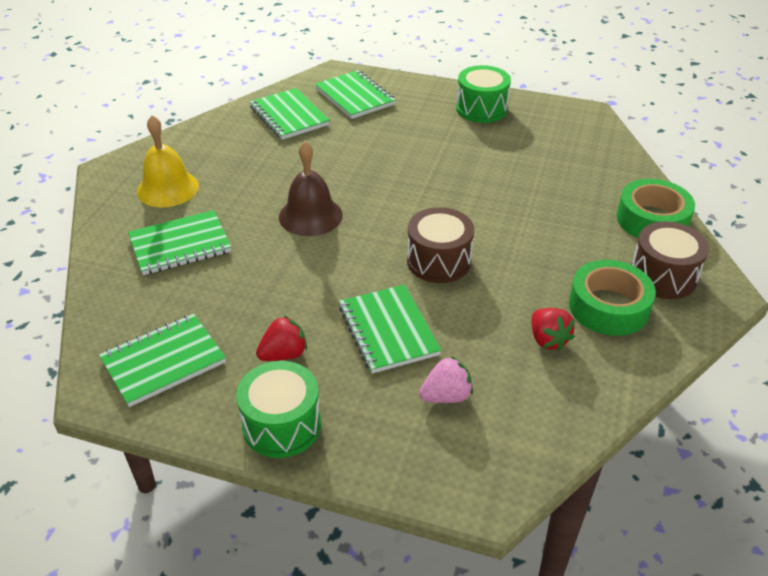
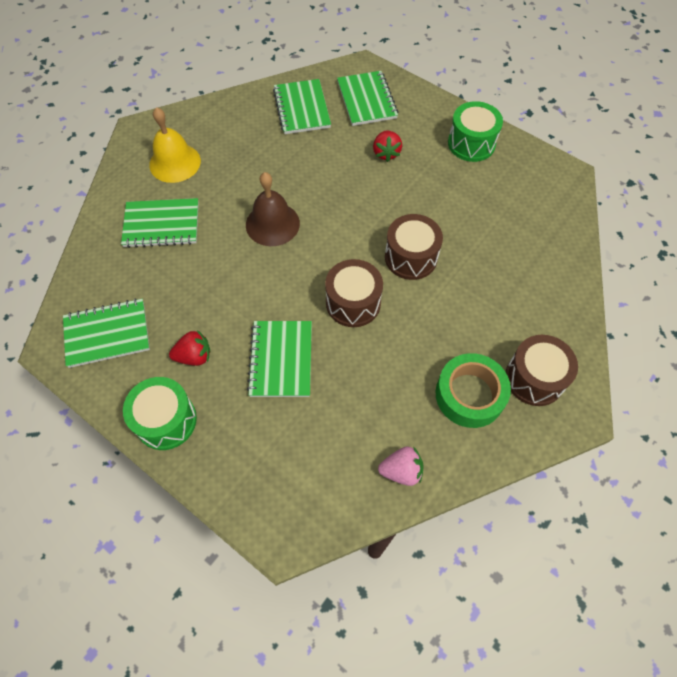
camera: 20 degrees right, 20 degrees up
(446, 396) = (296, 437): pink strawberry -> pink strawberry (401, 471)
(476, 209) = (411, 257): none -> brown drum
(548, 340) = (402, 411): red strawberry -> red strawberry (386, 153)
(652, 220) = (559, 315): green tape -> none

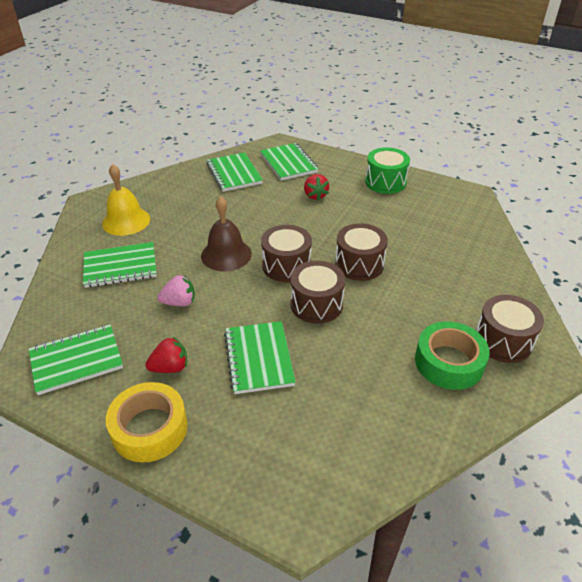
camera: 10 degrees left, 20 degrees down
(166, 420) = (149, 428): green drum -> yellow tape
(333, 248) = (286, 265): none -> brown drum
(401, 471) = (405, 437): pink strawberry -> pink strawberry (179, 302)

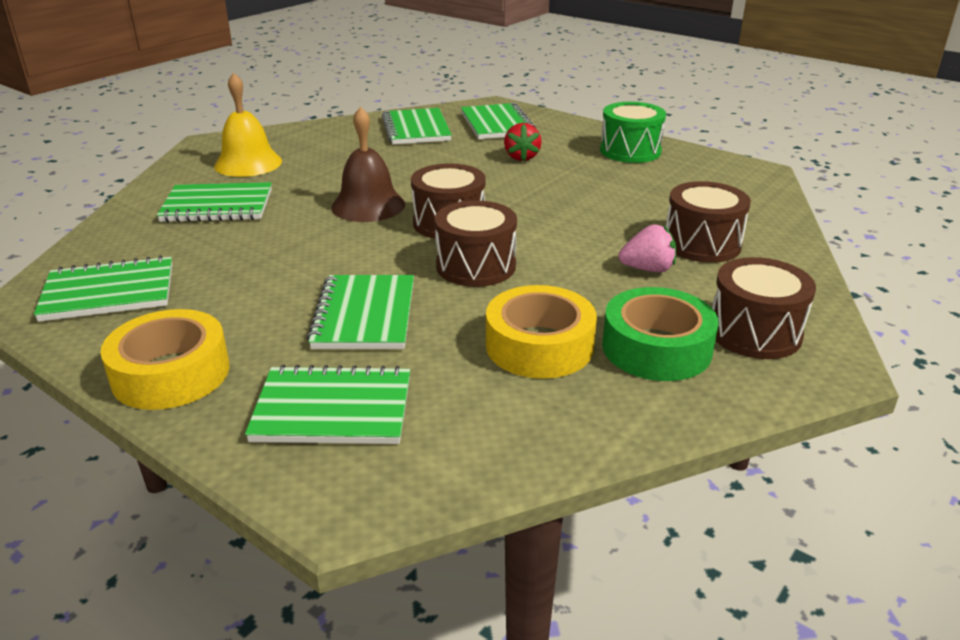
camera: 10 degrees right, 10 degrees down
(170, 367) = (233, 312): red strawberry -> none
(179, 302) = (279, 247): pink strawberry -> pink strawberry (648, 269)
(266, 443) = (333, 409): none -> green notebook
(359, 264) = (557, 230): brown drum -> brown drum (702, 244)
(377, 370) = (539, 346): none -> yellow tape

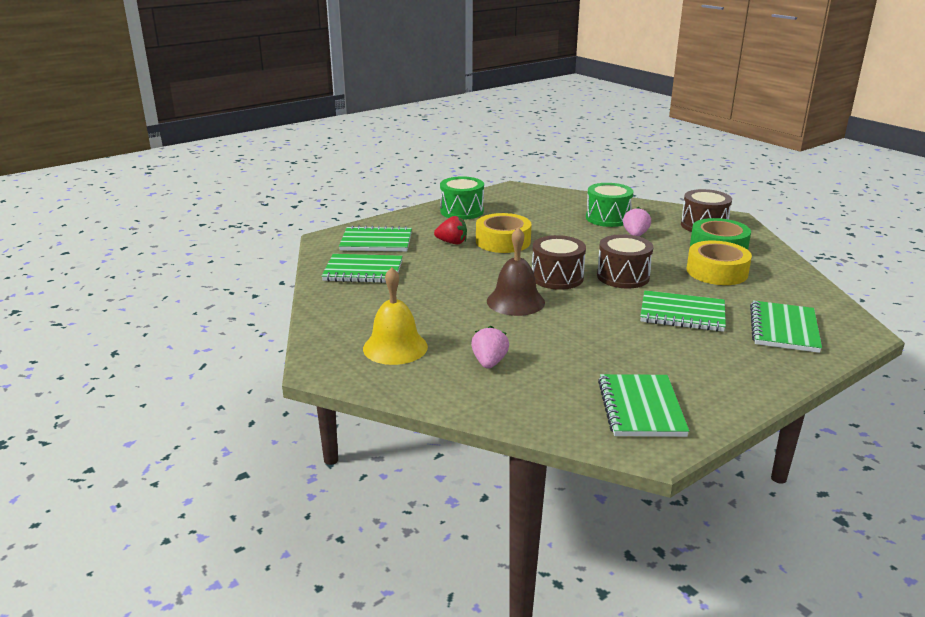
camera: 75 degrees left, 5 degrees down
(171, 373) = (753, 378): yellow tape -> yellow tape (503, 241)
(217, 206) = (489, 362): green notebook -> pink strawberry
(702, 244) = (608, 218): brown drum -> green drum

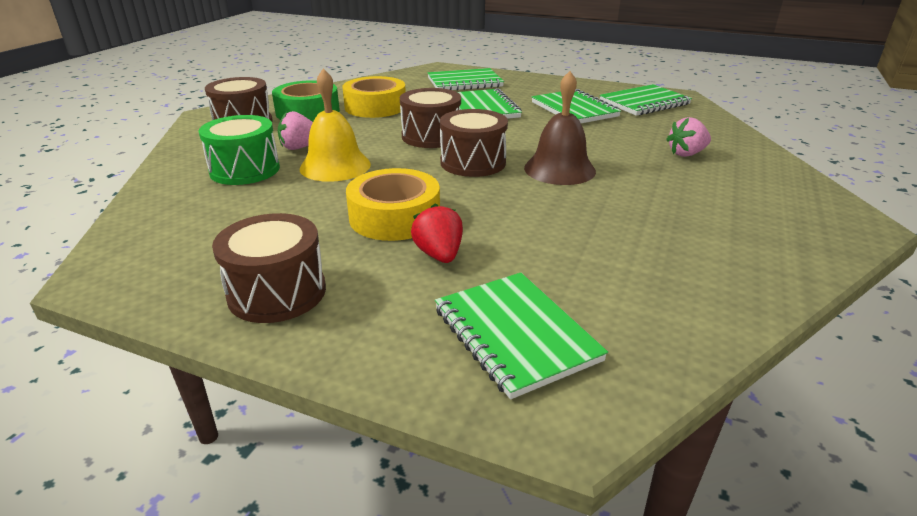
camera: 120 degrees left, 5 degrees up
(363, 271) = (636, 296): green notebook -> green notebook (574, 109)
(395, 347) = (750, 199): yellow bell -> yellow bell (335, 166)
(462, 211) = (277, 292): green drum -> brown drum

